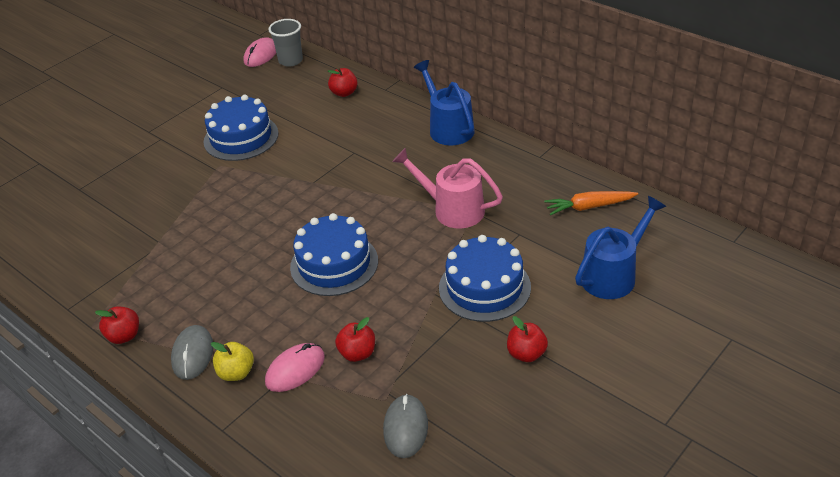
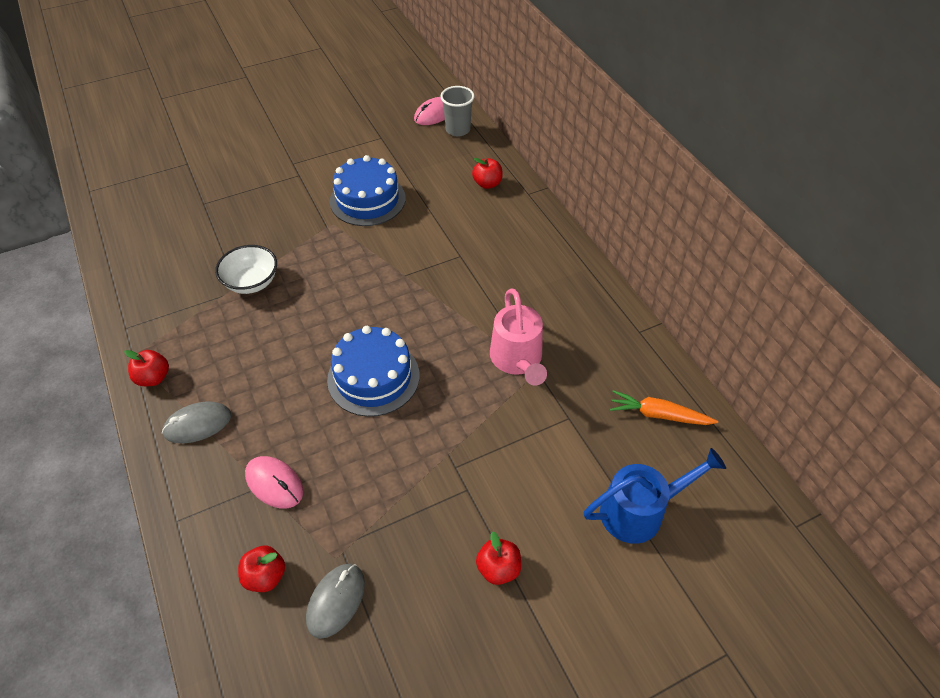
camera: 20 degrees right, 10 degrees up
(171, 233) = (252, 282): none -> white bowl
(193, 354) = (198, 424): grey mouse -> grey mouse turned 45 degrees clockwise
(236, 373) = (222, 462): yellow apple -> none
(295, 369) = (274, 483): pink mouse -> pink mouse turned 60 degrees clockwise
(357, 353) = (339, 491): red apple -> red apple (265, 576)
(448, 127) = (565, 261): blue watering can -> none
(452, 209) = (517, 360): pink watering can -> pink watering can turned 150 degrees counterclockwise
(484, 287) = (500, 468): blue cake -> none

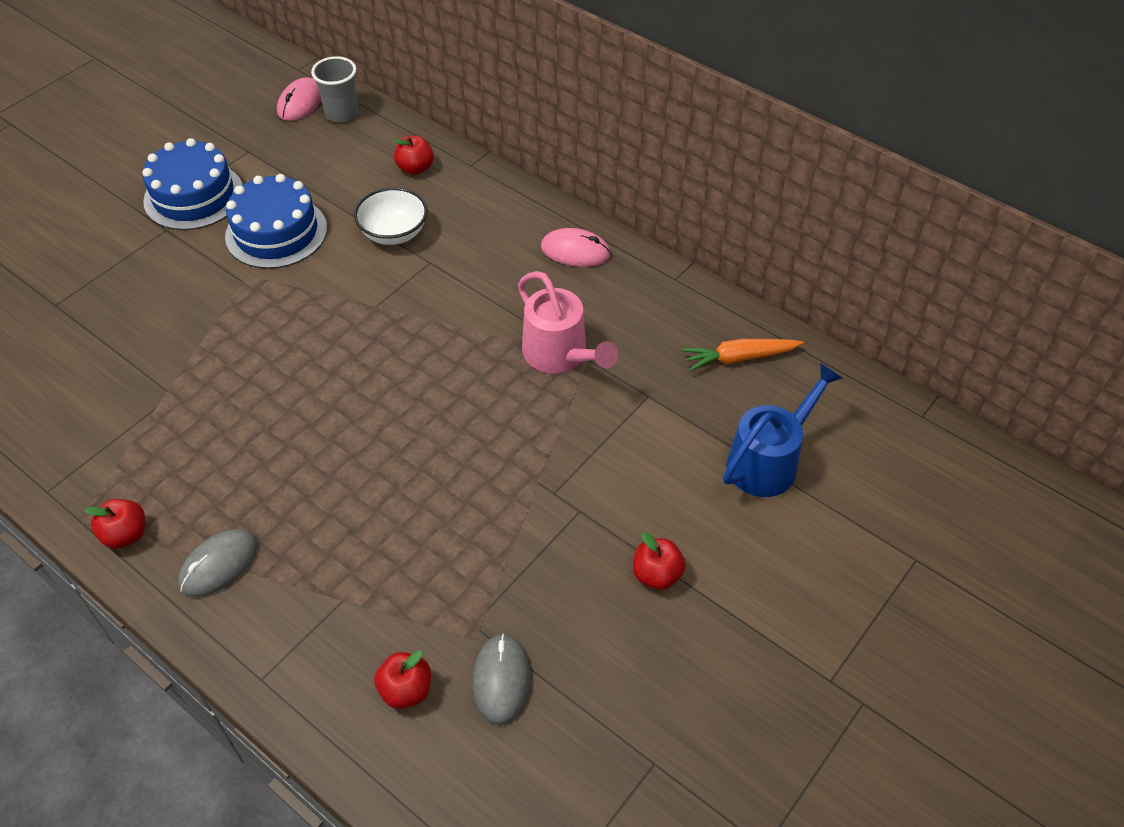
camera: 25 degrees left, 0 degrees up
(252, 282) = (185, 379): white bowl -> white bowl (394, 233)
(274, 483) = (356, 591): pink mouse -> pink mouse (575, 251)
(373, 377) = (405, 433): blue cake -> blue cake (194, 196)

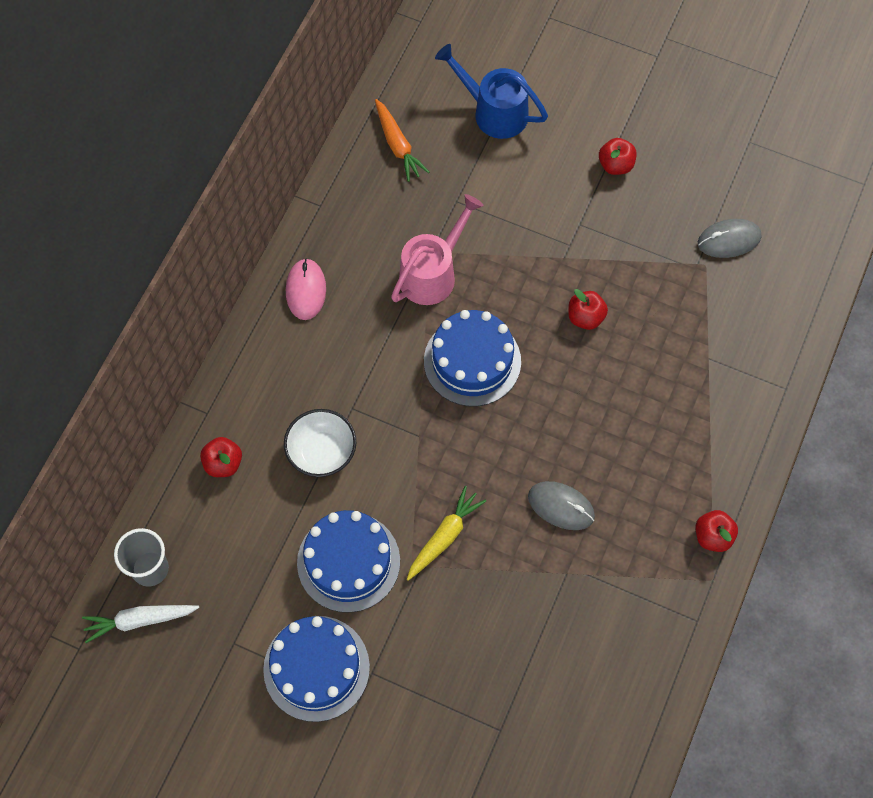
camera: 105 degrees left, 15 degrees up
(219, 565) = (712, 455): grey mouse -> grey mouse (561, 506)
(261, 304) = (444, 536): none -> yellow carrot
(301, 102) = (139, 620): pink mouse -> white carrot
(406, 690) = (758, 295): red apple -> red apple (585, 317)
(440, 366) = (472, 361): none -> blue cake

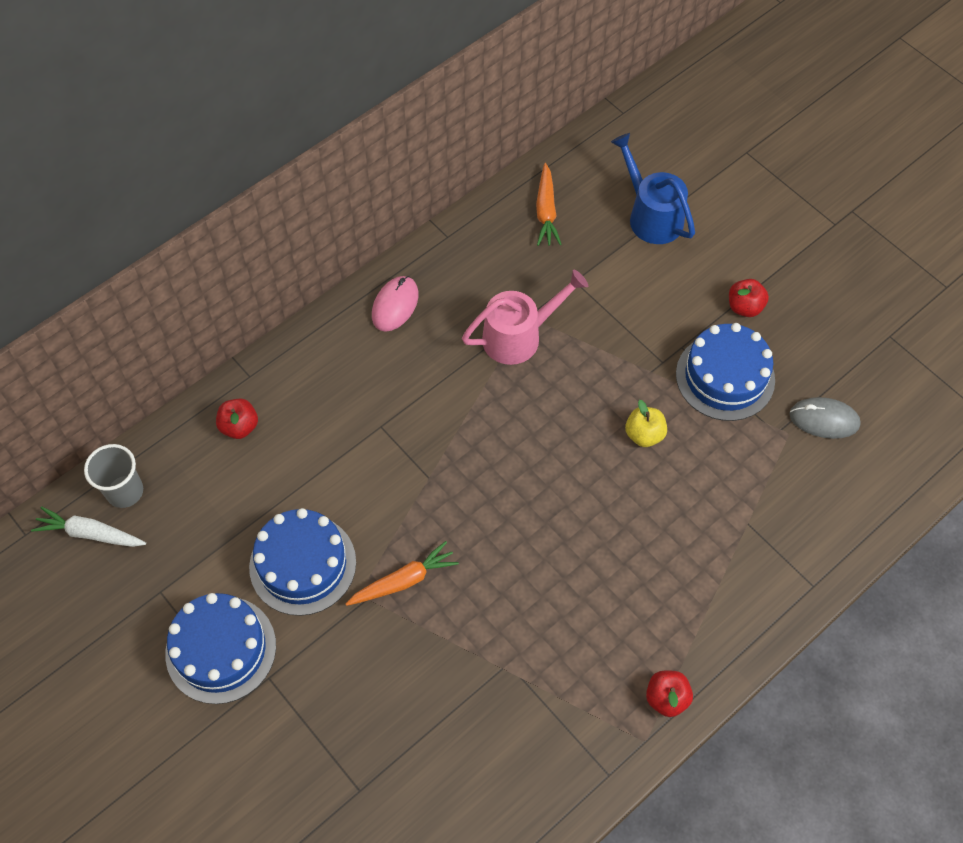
camera: 25 degrees right, 5 degrees down
(322, 452) = (332, 454): white bowl -> none
(444, 536) = (404, 580): yellow carrot -> orange carrot
(472, 361) = (514, 430): blue cake -> blue cake (725, 377)
(561, 506) = (529, 602): grey mouse -> none
(585, 317) = (644, 434): red apple -> yellow apple

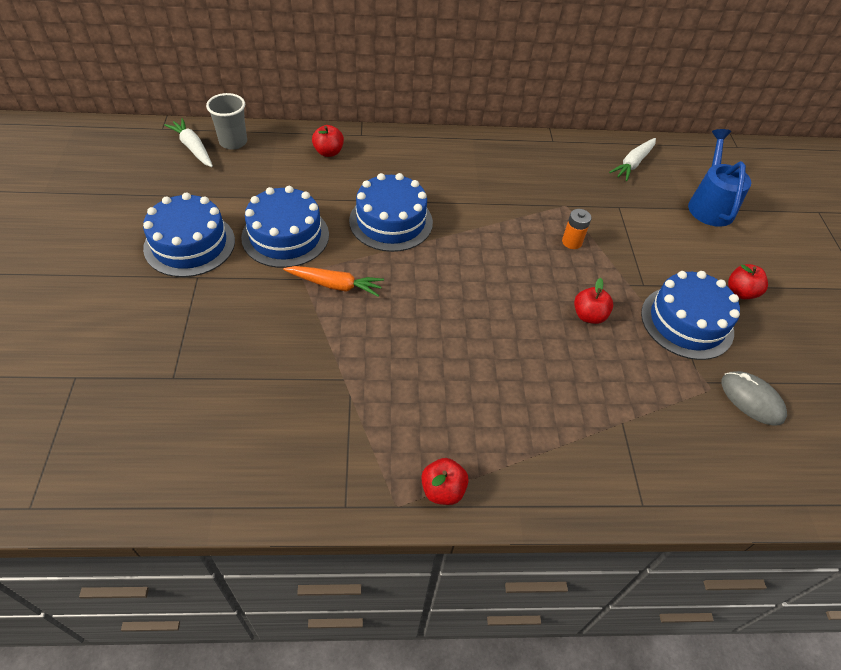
camera: 35 degrees right, 10 degrees down
(385, 466) = (391, 221): none -> blue cake
(395, 305) = (484, 152): pink mouse -> none
(519, 336) = (550, 211): pink watering can -> none
(546, 211) = (633, 164): orange carrot -> white carrot
(567, 360) = (572, 242): none -> orange battery
(644, 434) = (589, 316): yellow apple -> red apple

